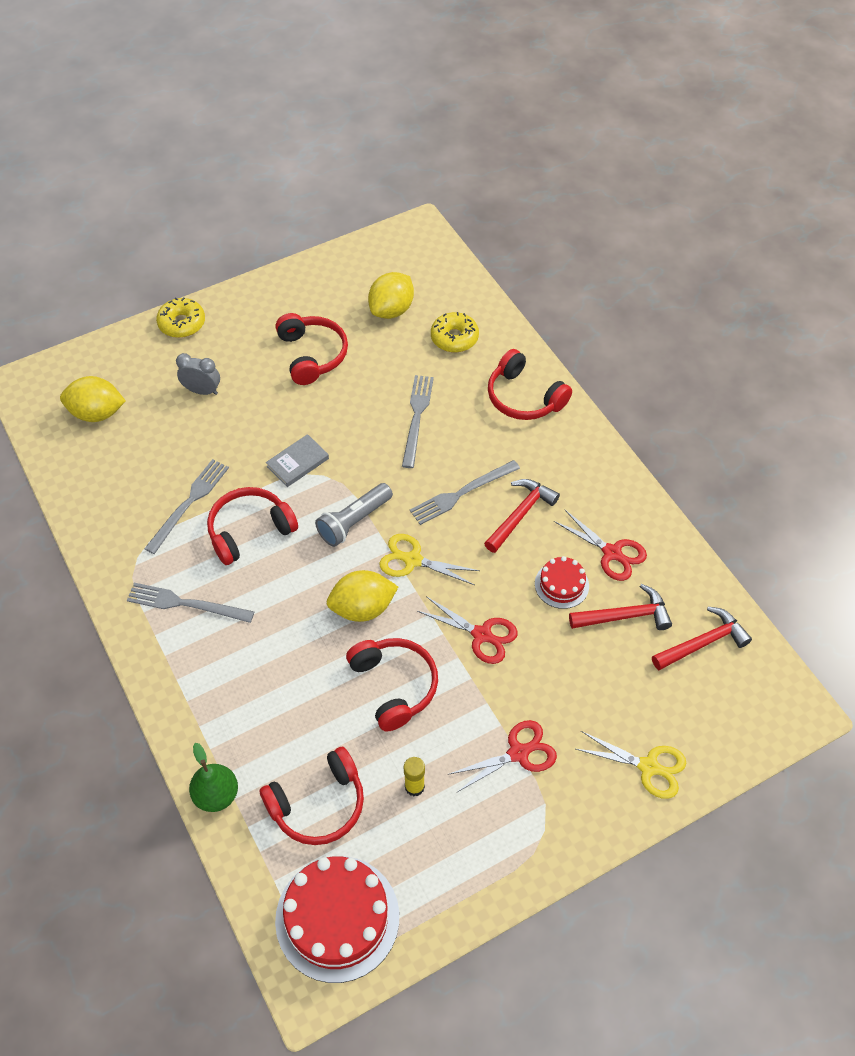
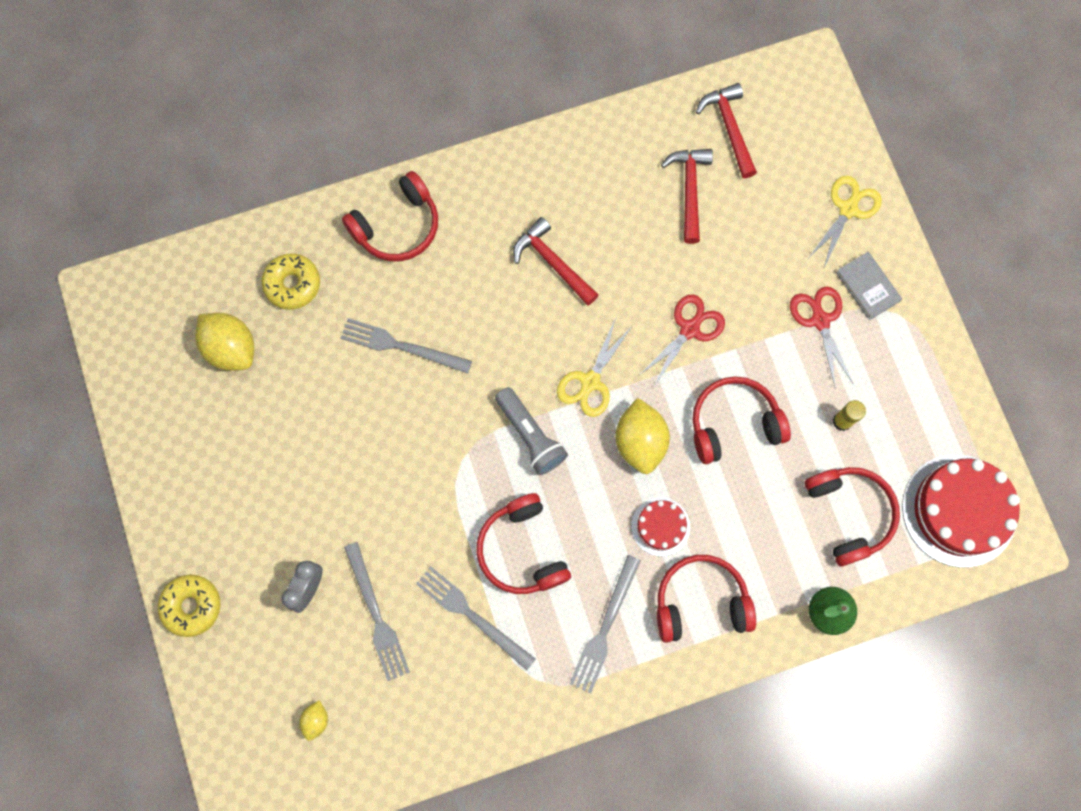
camera: 80 degrees left, 20 degrees up
(97, 413) = (316, 720): yellow lemon -> yellow lemon, size x0.49
(297, 462) = (438, 487): grey book -> grey book (867, 287)
(312, 355) = (281, 451): red headphones -> red headphones (700, 602)
(462, 493) = (514, 317): grey fork -> grey fork (376, 615)
(561, 584) = (644, 241): red cake -> red cake (660, 526)
(612, 553) = (615, 184): red scissors -> none

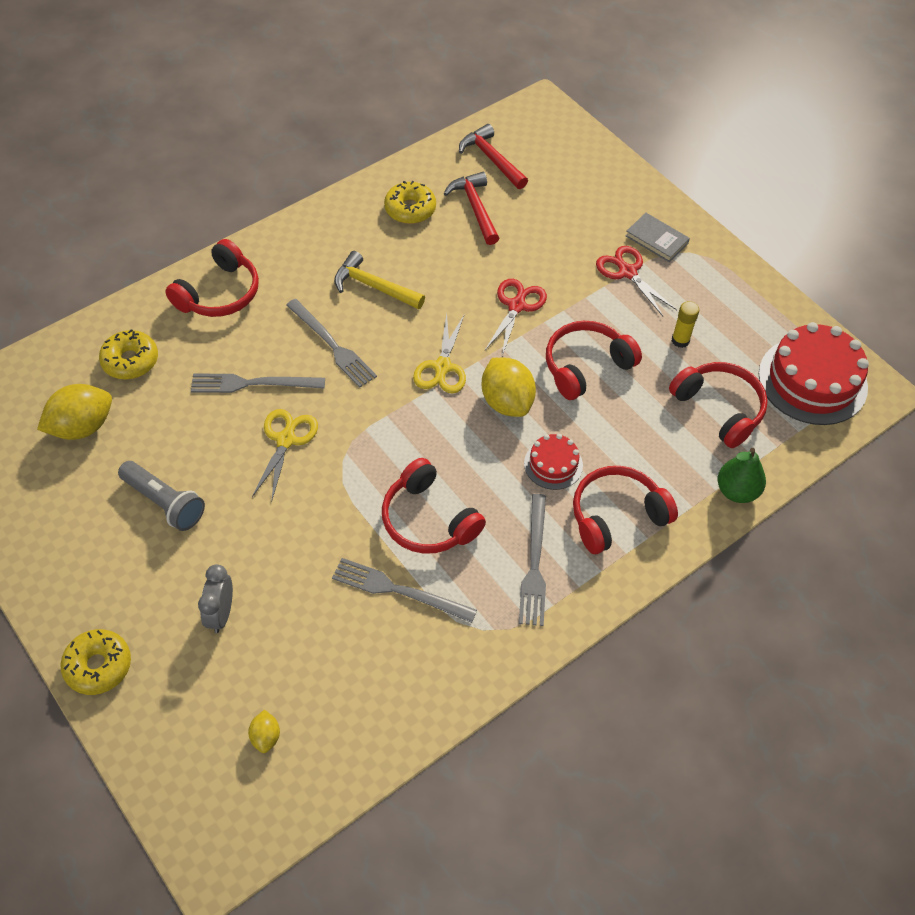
camera: 20 degrees left, 20 degrees down
(231, 348) = (82, 427): yellow lemon -> yellow lemon turned 60 degrees counterclockwise
(376, 615) = (300, 618): grey fork -> grey fork (332, 345)
(531, 435) = (402, 423): grey flashlight -> grey flashlight (165, 502)
(553, 263) = (374, 287): red hammer -> yellow hammer
(620, 172) = (410, 209): none -> yellow donut
(848, 209) = (615, 191): yellow scissors -> yellow scissors (286, 440)

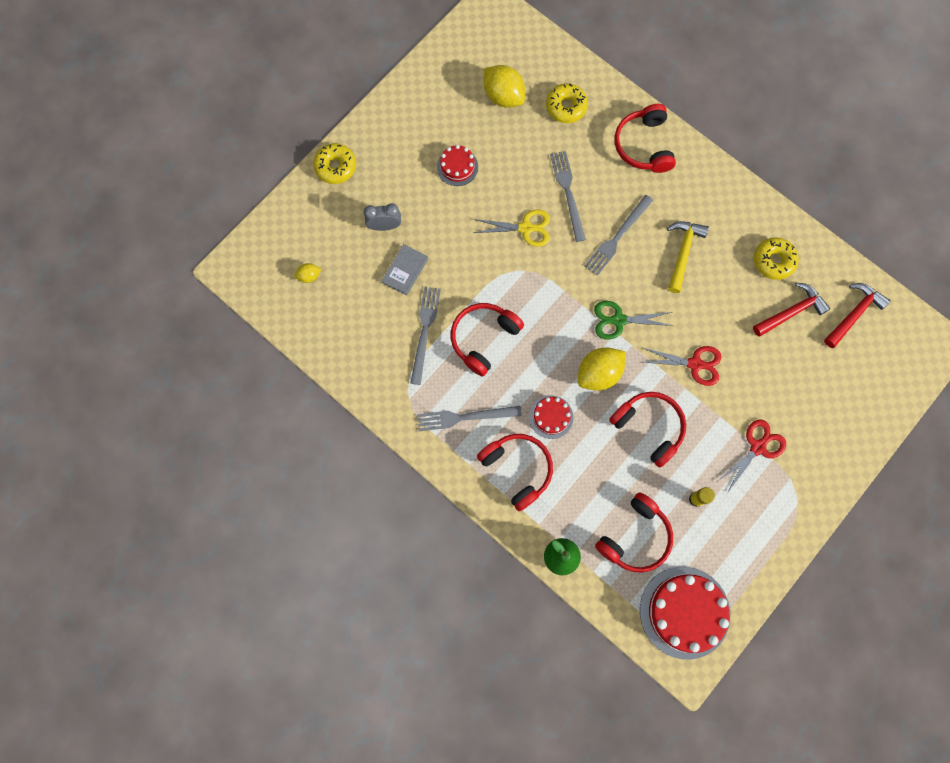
camera: 80 degrees right, 20 degrees up
(165, 502) = (457, 167): grey flashlight -> red cake
(219, 293) = (644, 145): red headphones -> red headphones turned 60 degrees clockwise
(442, 367) = (618, 320): yellow scissors -> green scissors
(656, 239) = (803, 467): grey book -> grey book (405, 270)

